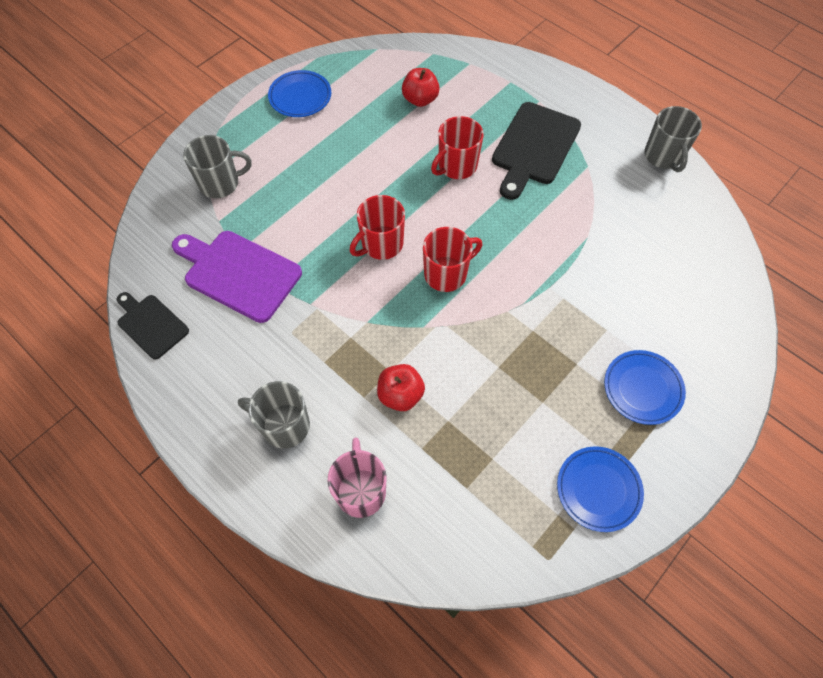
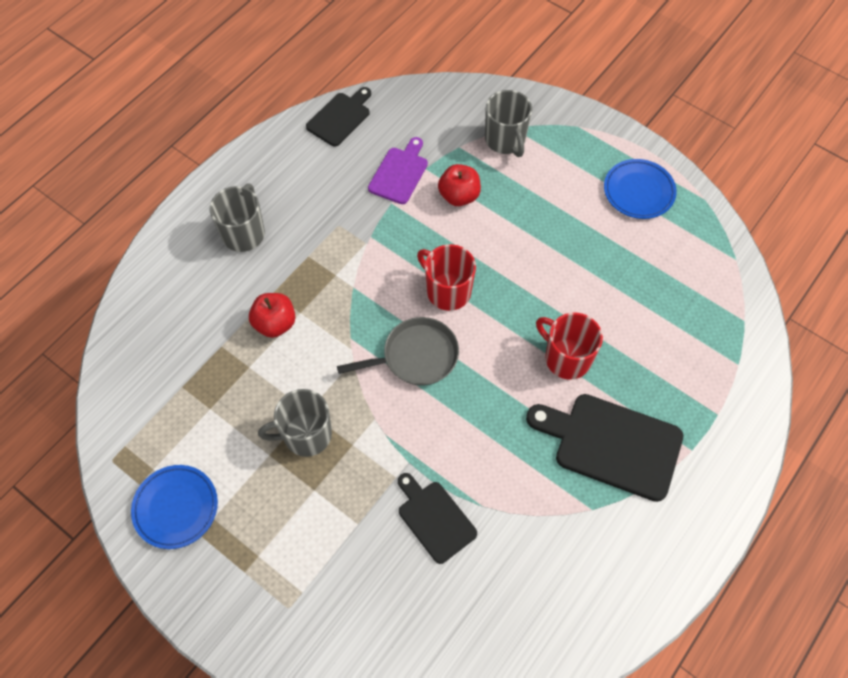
camera: 85 degrees right, 0 degrees up
(238, 274) = (399, 173): purple cutting board -> purple cutting board, size x0.61
(361, 490) = (182, 300): pink mug -> none
(420, 99) = (662, 312): red apple -> red apple (459, 196)
(446, 274) = (416, 356): red mug -> grey pan
(599, 271) = (434, 519): none -> black cutting board
(642, 389) = (286, 559): blue plate -> none
(663, 156) = (627, 610): grey mug -> grey mug (306, 435)

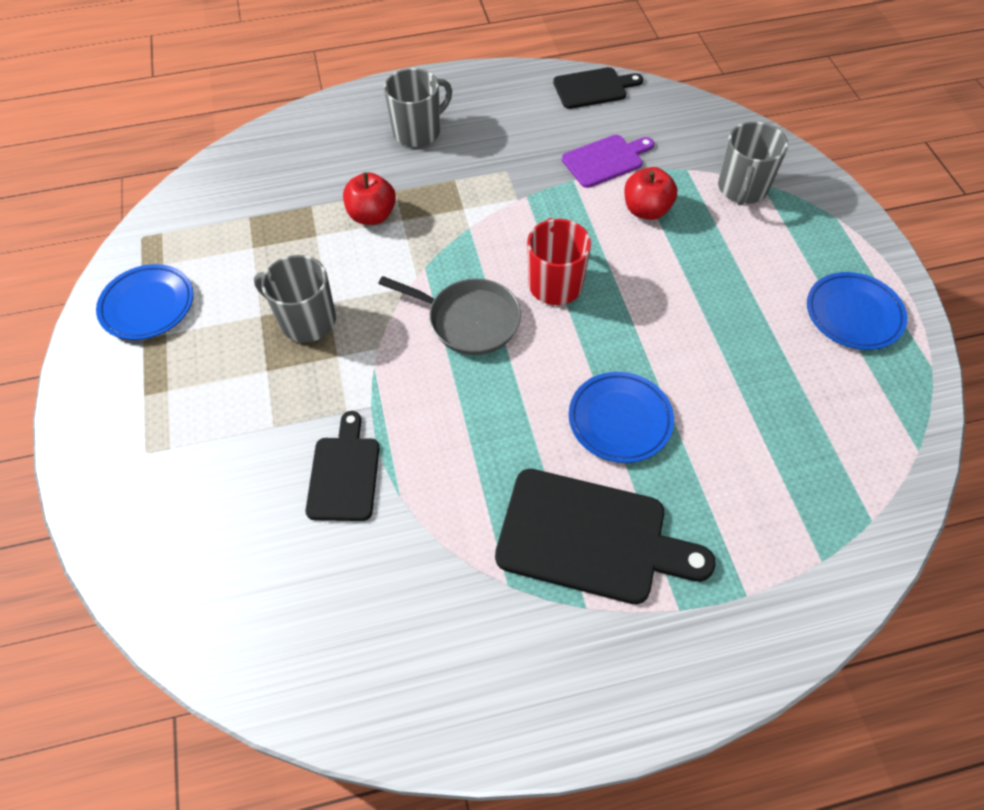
camera: 40 degrees right, 5 degrees down
(566, 358) = (620, 420): red mug -> blue plate
(611, 445) = (590, 537): black cutting board -> black cutting board turned 135 degrees clockwise

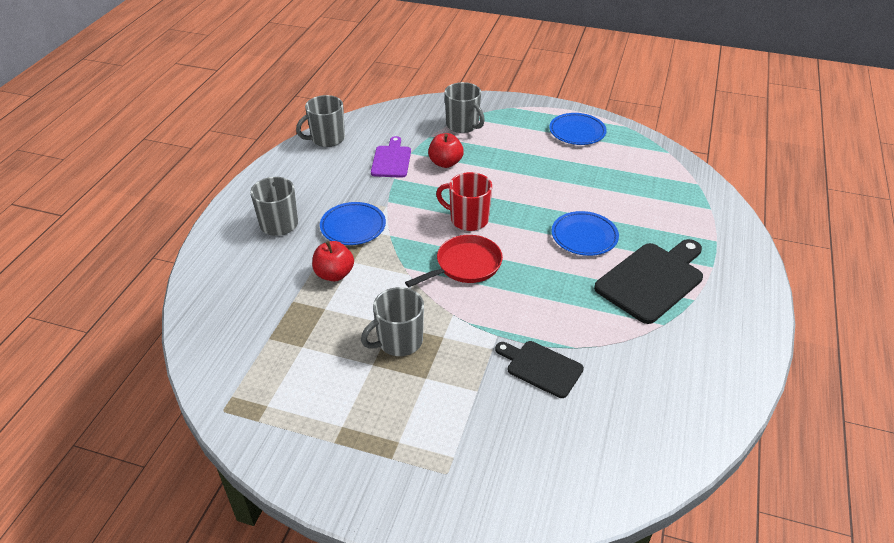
camera: 60 degrees left, 15 degrees down
(148, 305) = (302, 428): blue plate -> blue plate (353, 227)
(469, 320) = (465, 265): grey pan -> red pan
(593, 88) = (327, 139): black cutting board -> grey mug

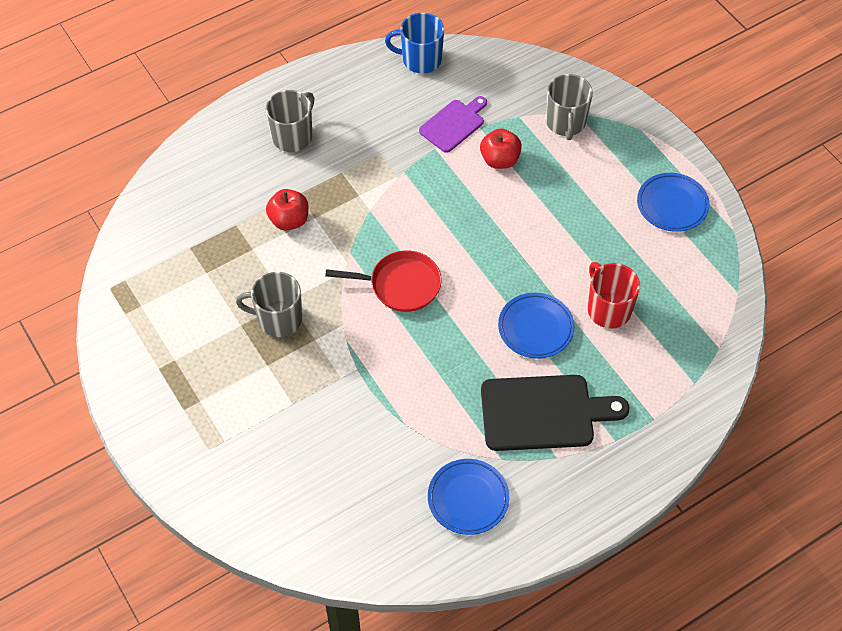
camera: 40 degrees right, 15 degrees up
(327, 139) = (420, 60): grey mug -> blue mug
(353, 227) = (348, 180): blue plate -> blue plate (468, 498)
(468, 219) = (453, 238): red mug -> red mug (608, 309)
(541, 368) = (359, 421): black cutting board -> none

